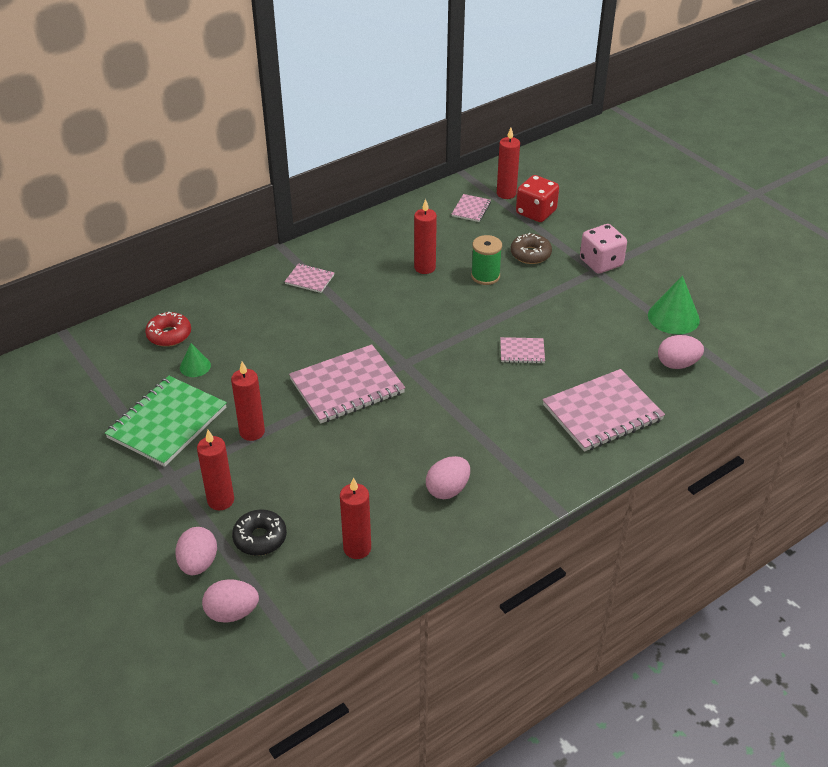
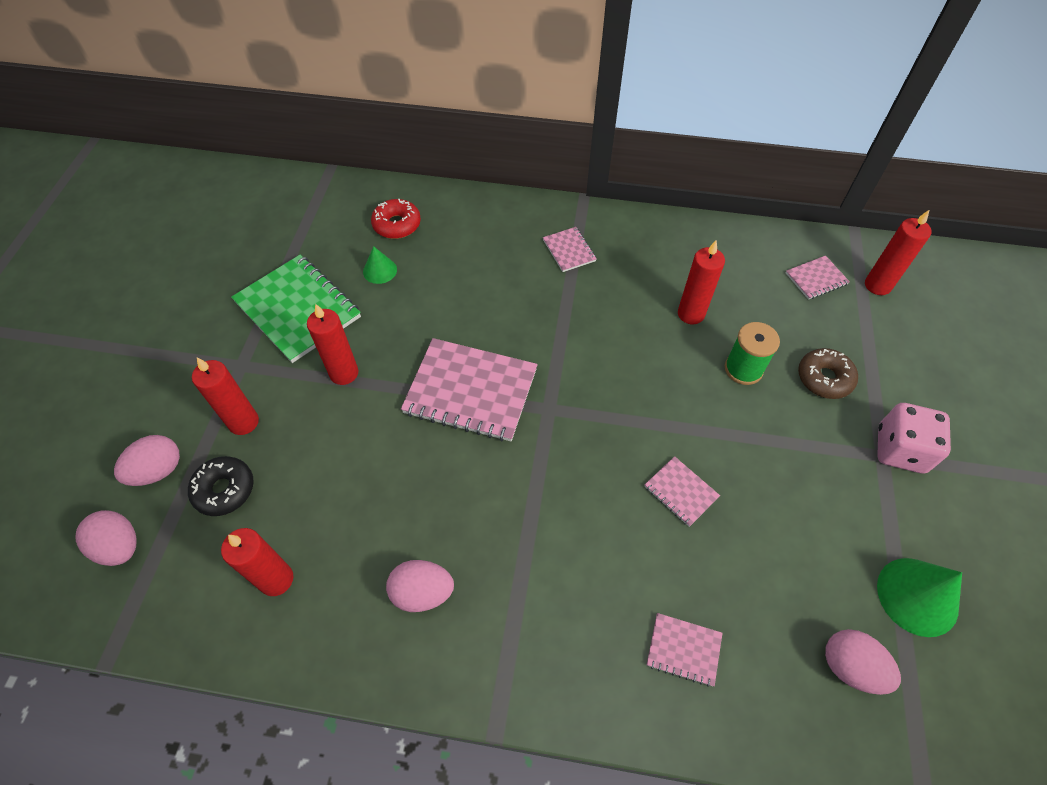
camera: 45 degrees right, 15 degrees up
(167, 423) = (298, 309): green notebook -> green notebook turned 60 degrees clockwise
(536, 212) = (888, 331): red dice -> none
(602, 413) = (683, 650): pink notebook -> pink notebook, size x0.48

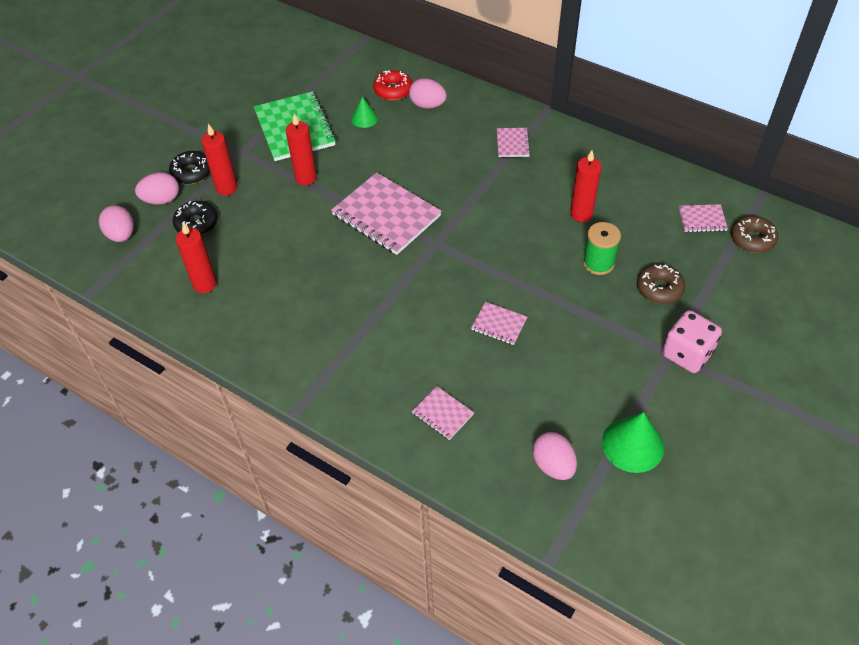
camera: 25 degrees right, 5 degrees down
(185, 415) = (192, 172): none -> black donut
(422, 592) = (290, 322): pink egg -> pink egg (427, 105)
(680, 492) = (499, 324): pink notebook -> pink notebook turned 45 degrees counterclockwise
(877, 285) = (752, 239): red candle -> brown donut

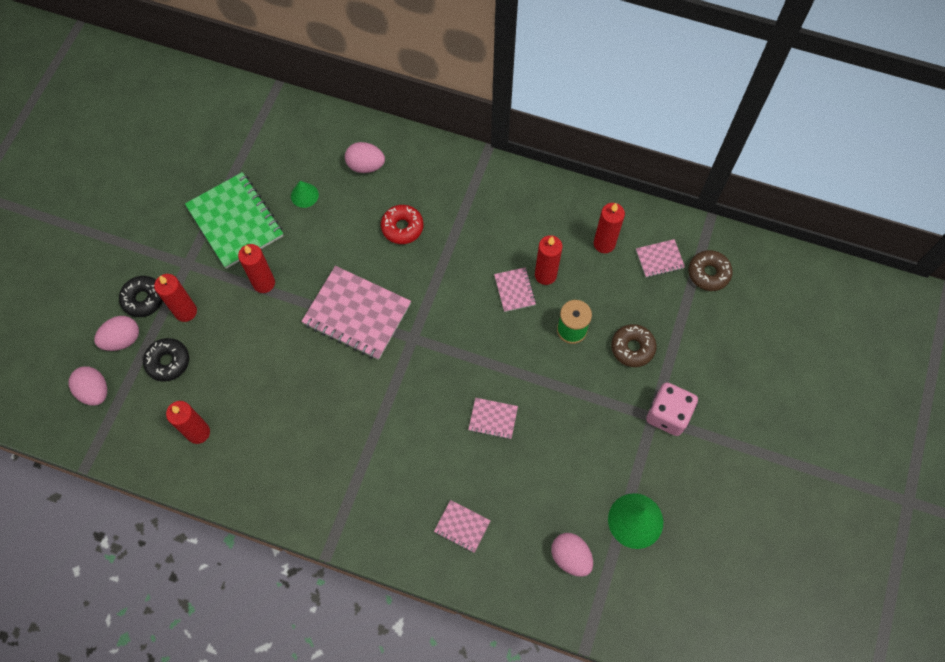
camera: 15 degrees left, 15 degrees up
(393, 90) = (325, 152): red donut -> red donut (402, 227)
(512, 143) = (462, 200): pink notebook -> pink notebook (514, 290)
(646, 198) = (604, 244): none -> red candle

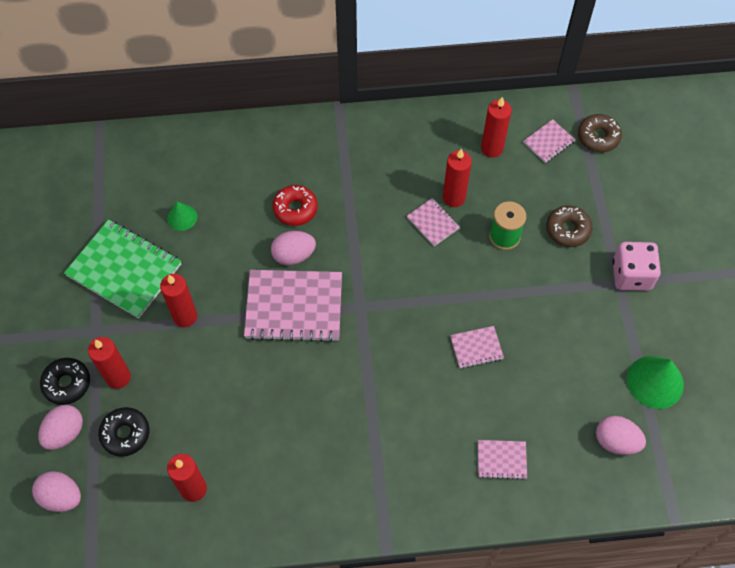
camera: 25 degrees left, 5 degrees down
(366, 166) = (229, 166): pink egg -> pink egg (294, 255)

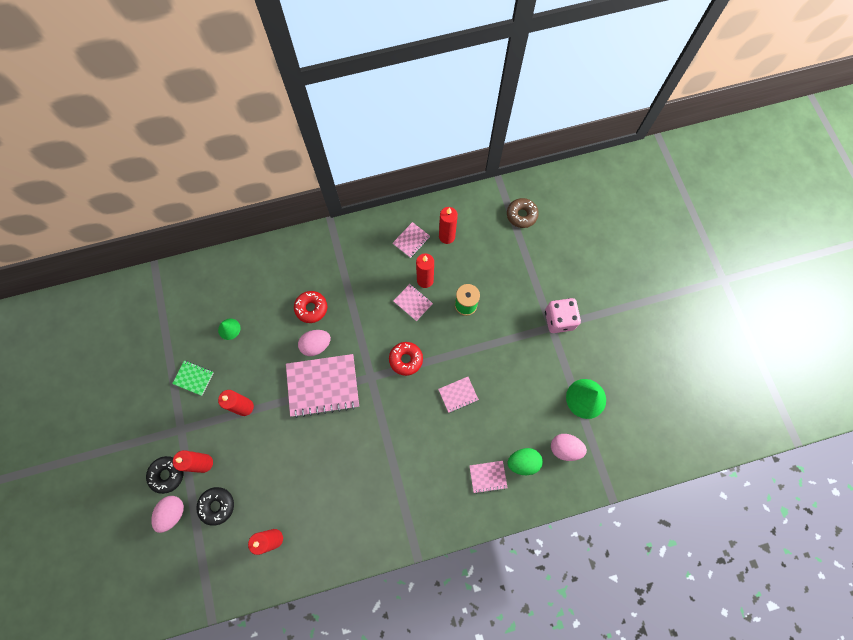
camera: 10 degrees left, 10 degrees up
(61, 497) = (179, 562): pink egg -> none
(124, 270) = (193, 378): green notebook -> green notebook, size x0.48
(412, 292) = (406, 359): none -> red donut
(548, 142) = (487, 225): pink notebook -> pink notebook (411, 240)
(554, 449) = (523, 462): none -> green egg
(568, 230) = (510, 292): brown donut -> none

